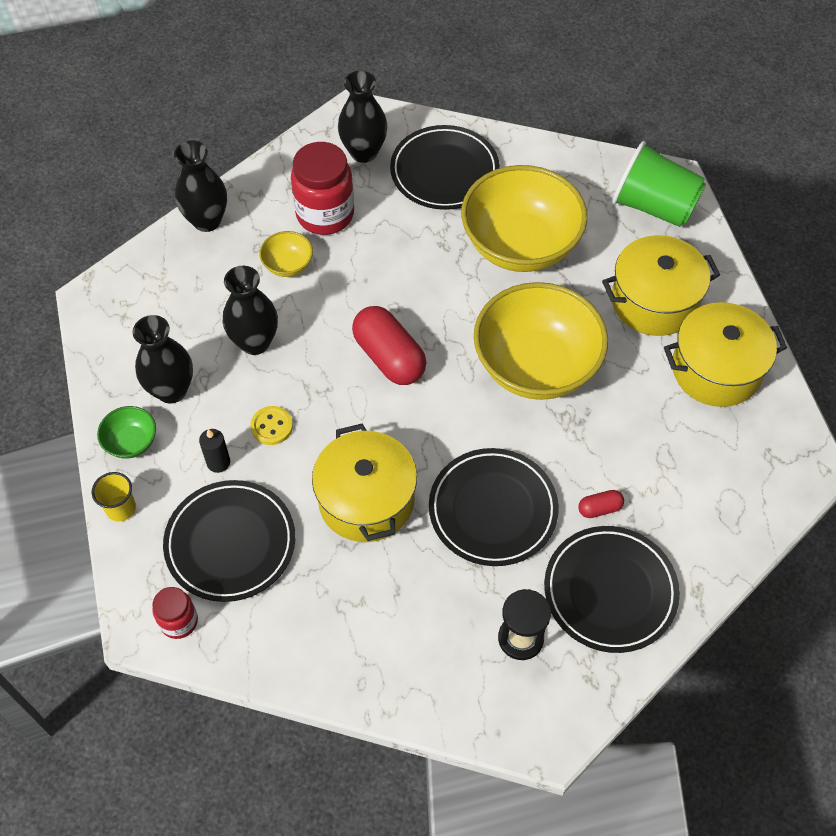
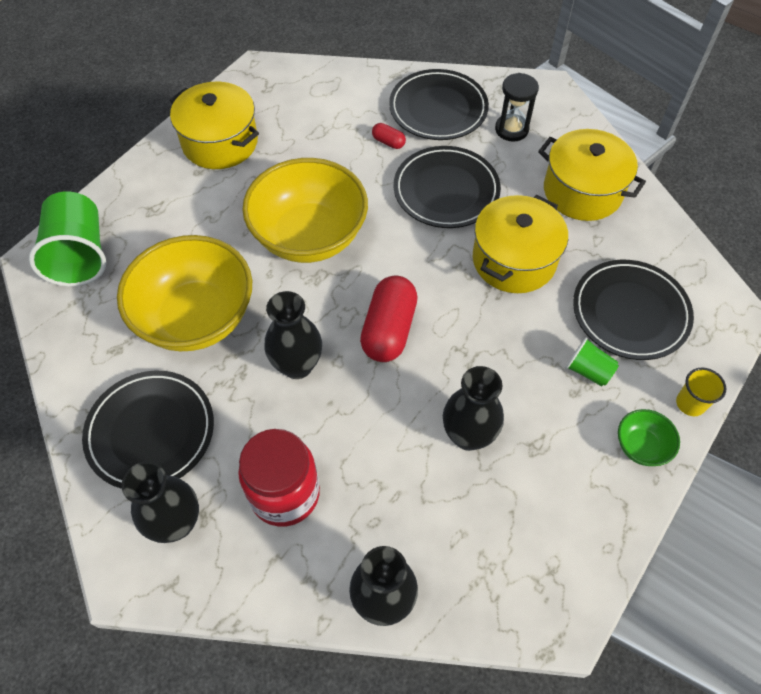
camera: 130 degrees left, 0 degrees up
(171, 390) = (572, 459): black vase -> black vase (297, 365)
(179, 621) = (707, 298): red jar -> none
(218, 462) = (588, 371): black candle -> green cup
(271, 426) = (524, 360): yellow button -> none
(288, 265) = (369, 477): yellow bowl -> none
(654, 301) = (185, 204): yellow pot -> yellow pot (582, 191)

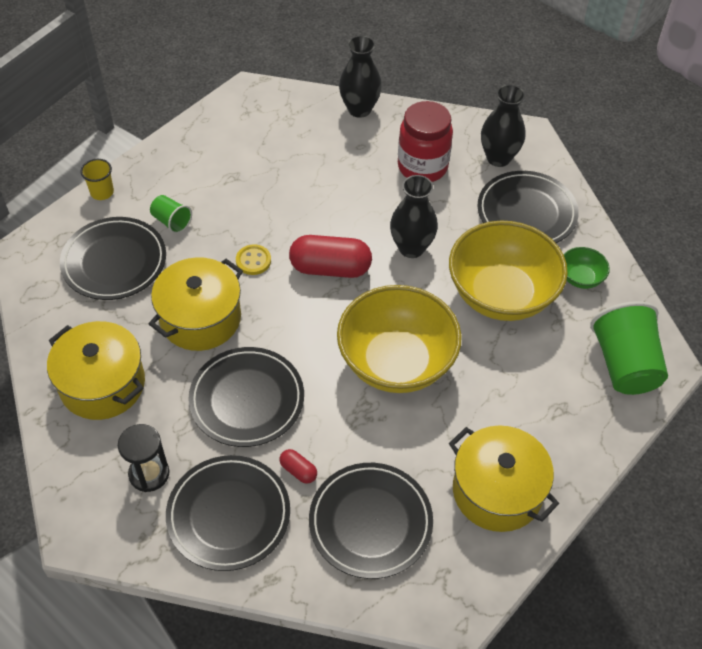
camera: 175 degrees left, 5 degrees down
(324, 114) = (370, 522): none -> black plate
(389, 330) = (330, 268): red capsule -> red capsule turned 75 degrees clockwise
(468, 435) = (281, 188): black vase -> none
(477, 330) = (253, 261): none -> yellow button
(641, 446) = (154, 170): green bowl -> green bowl (580, 278)

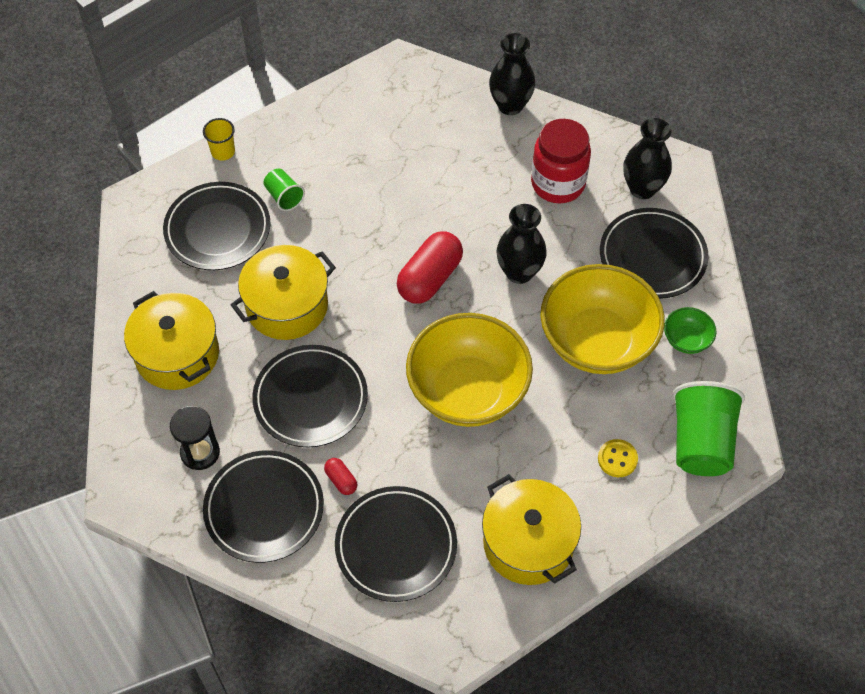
camera: 15 degrees right, 5 degrees up
(253, 261) = (354, 255): yellow button -> yellow button (617, 459)
(330, 268) = (430, 278): red capsule -> red capsule turned 75 degrees counterclockwise

